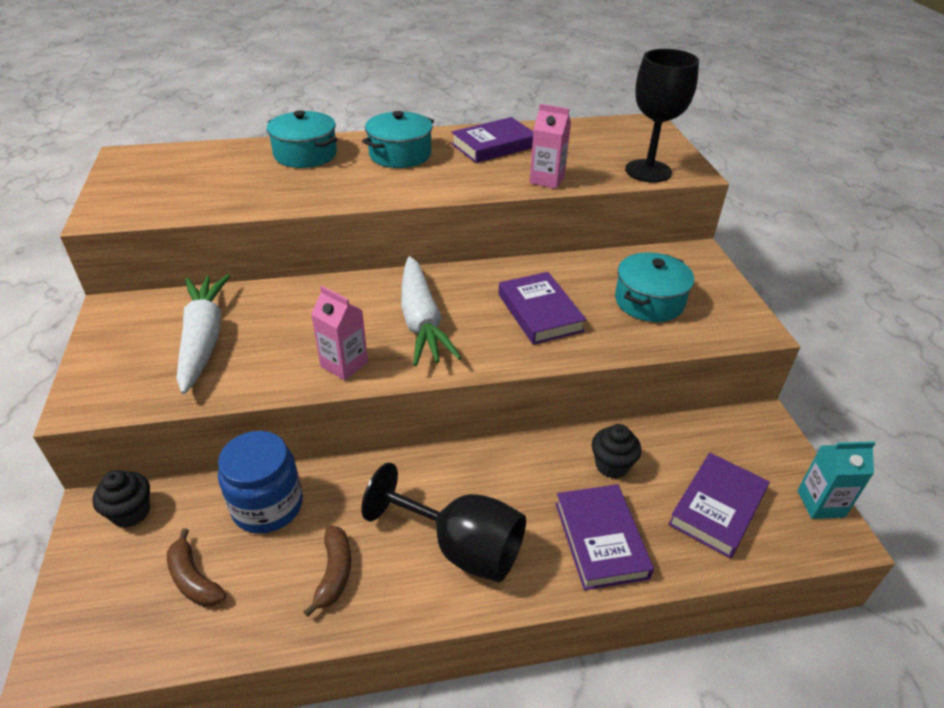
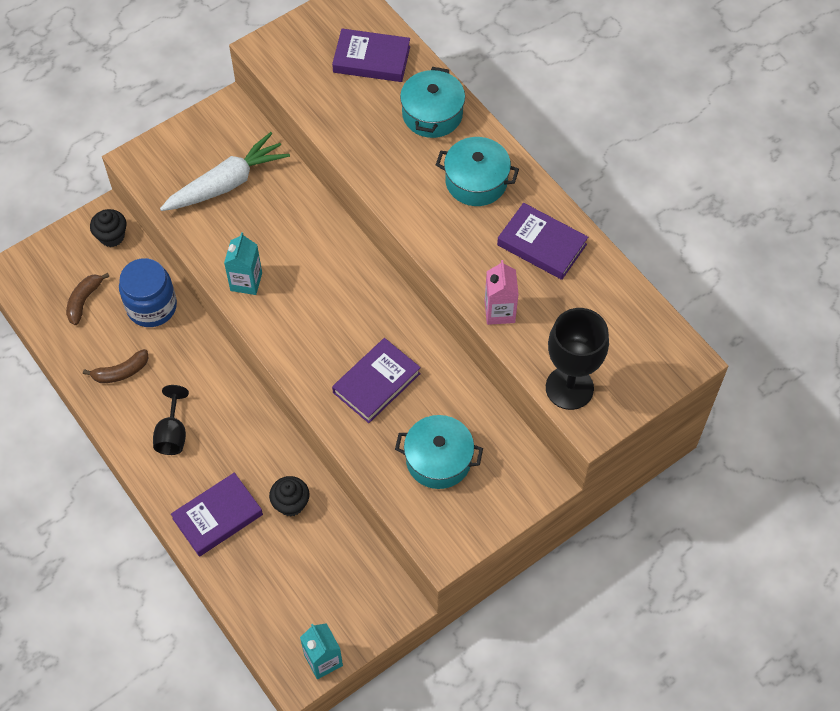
camera: 65 degrees right, 20 degrees up
(344, 364) = (246, 282): pink carton -> turquoise carton
(421, 321) = (320, 306): white carrot -> none
(461, 547) = (172, 434): black goblet -> black goblet, size x0.60
(717, 508) = (283, 587): purple book -> purple book (371, 59)

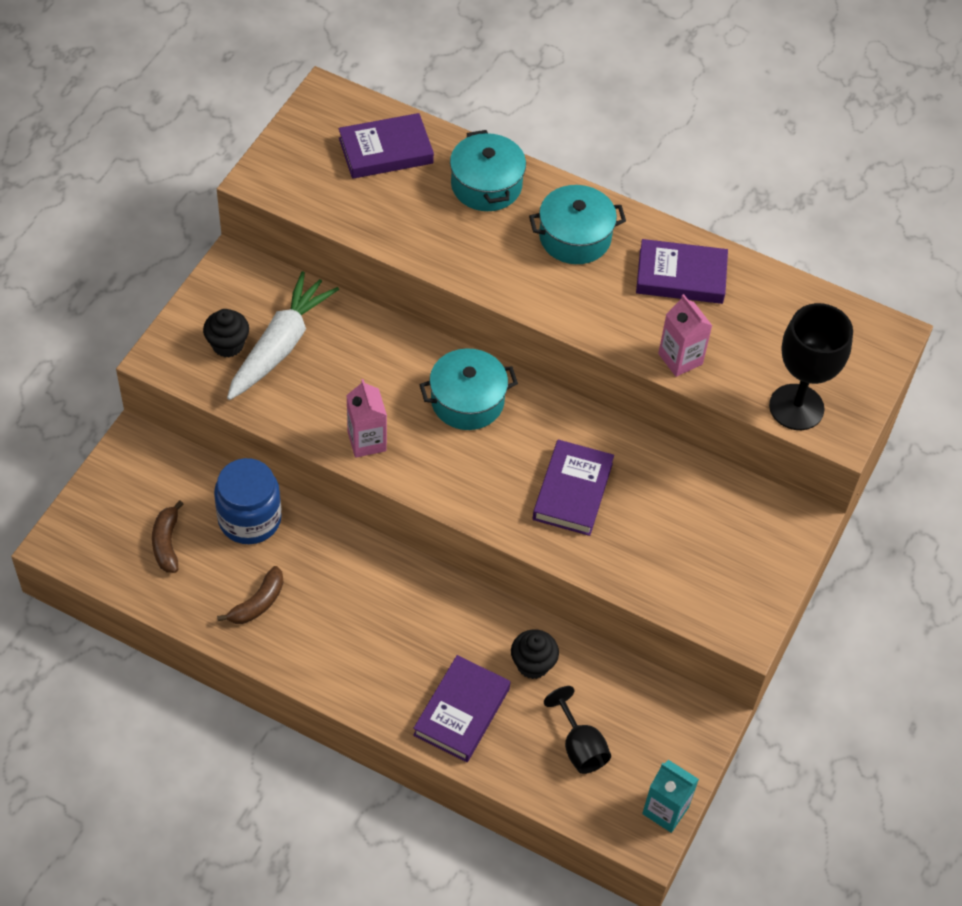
camera: 30 degrees left, 5 degrees down
(112, 236) = (156, 461): black cupcake -> black cupcake (228, 345)
(172, 434) = (357, 645): black goblet -> black goblet (580, 746)
(246, 282) = (367, 441): turquoise carton -> pink carton
(438, 459) = (684, 543): turquoise pot -> turquoise pot (467, 401)

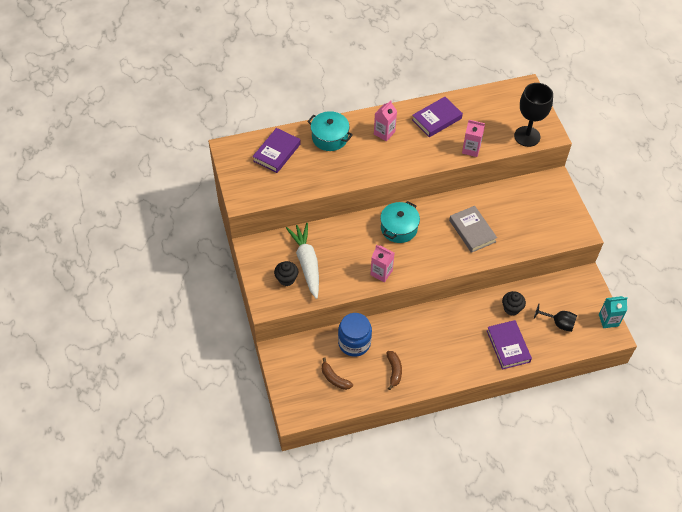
camera: 40 degrees left, 0 degrees up
(572, 491) = (472, 231): purple book -> grey book
(575, 237) = (384, 133): turquoise pot -> pink carton

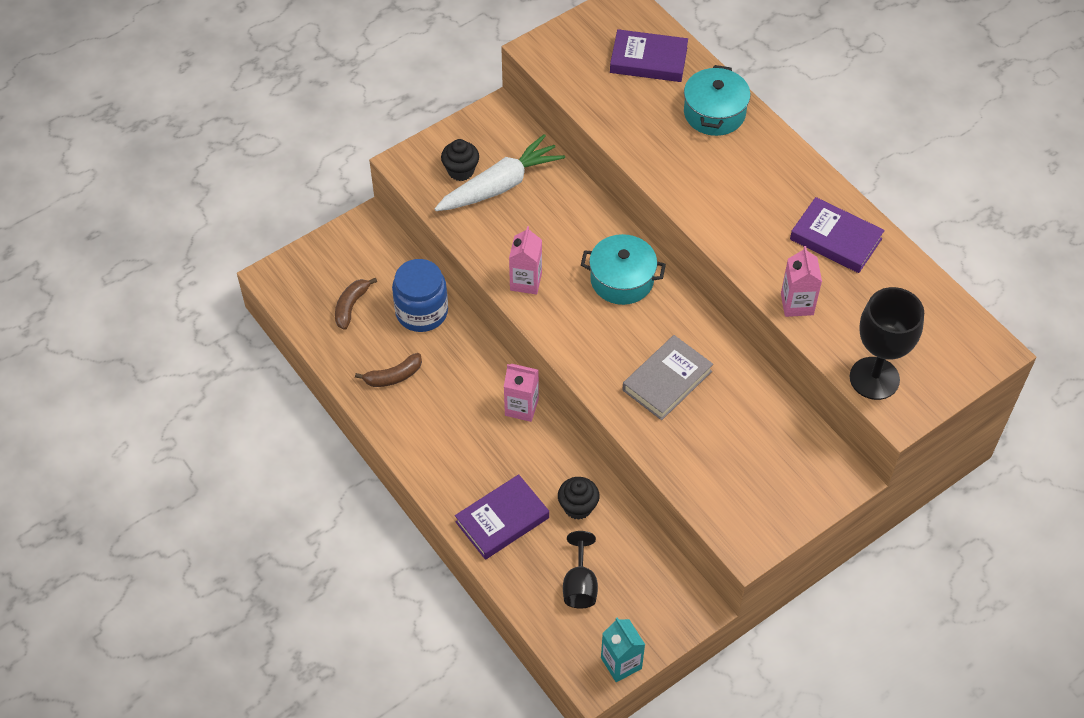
camera: 70 degrees right, 0 degrees up
(384, 133) = (764, 178): pink carton -> pink carton (521, 407)

